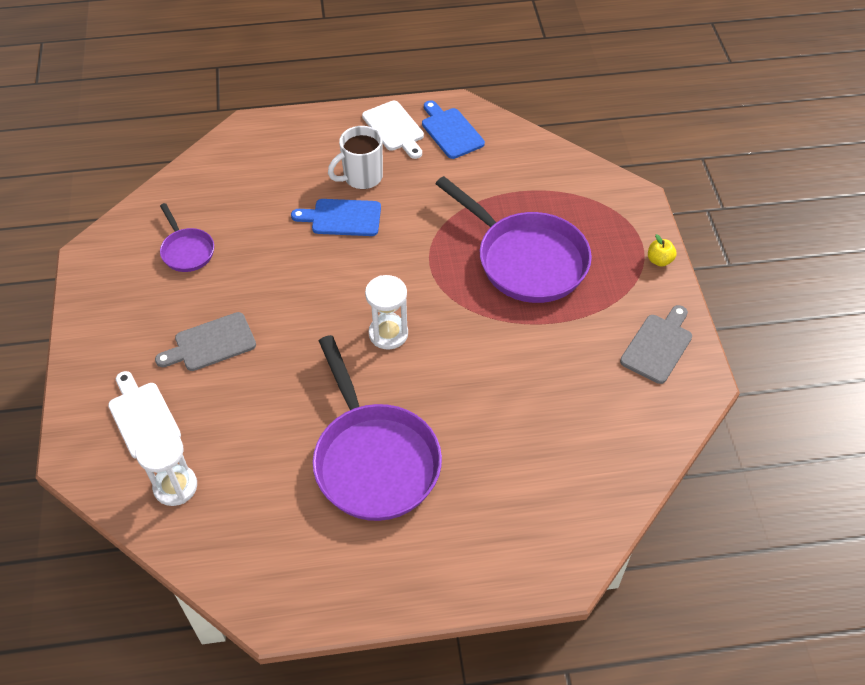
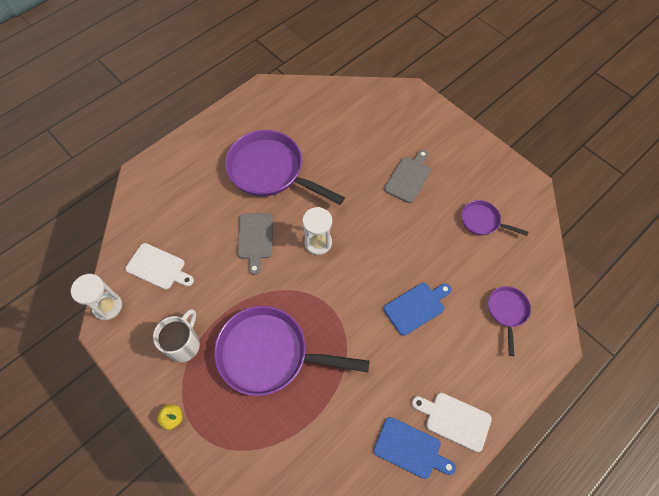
camera: 145 degrees right, 10 degrees up
(142, 417) = (402, 125): white cutting board -> white cutting board (158, 267)
(175, 486) = (354, 107): white hourglass -> white hourglass (108, 306)
(261, 168) = (507, 311): none -> purple pan
(361, 177) = (435, 351): white mug -> white mug (184, 344)
(658, 346) = (144, 339): grey cutting board -> grey cutting board (255, 238)

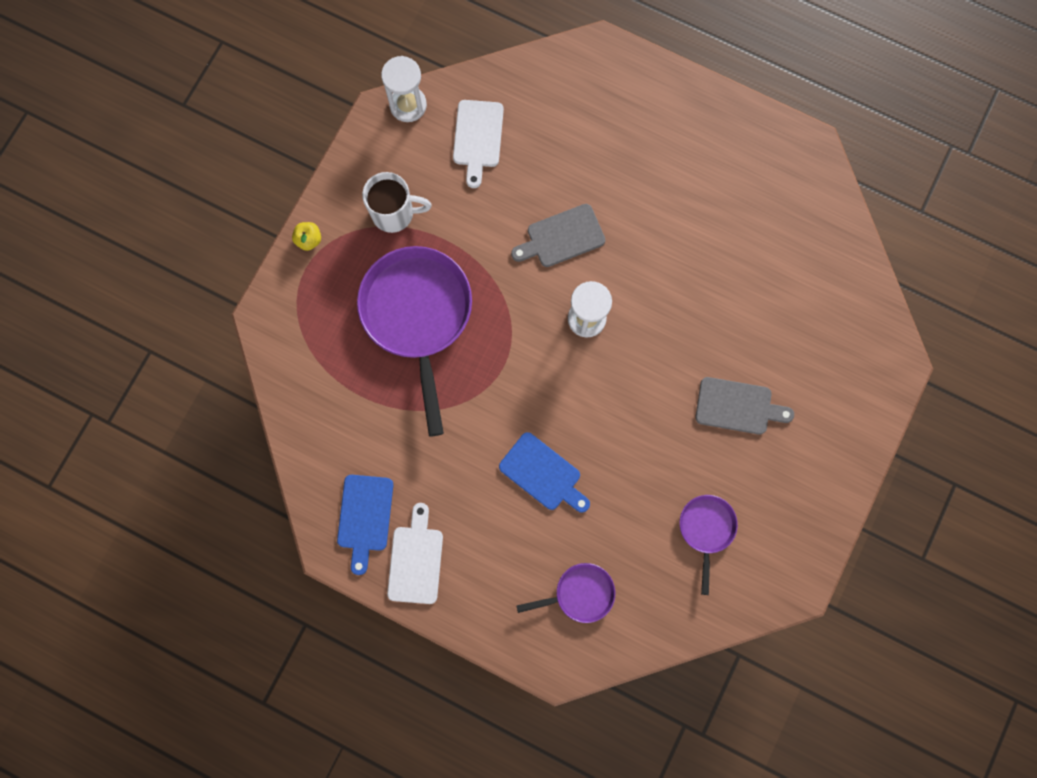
camera: 70 degrees right, 15 degrees up
(270, 171) = (671, 214): purple pan -> none

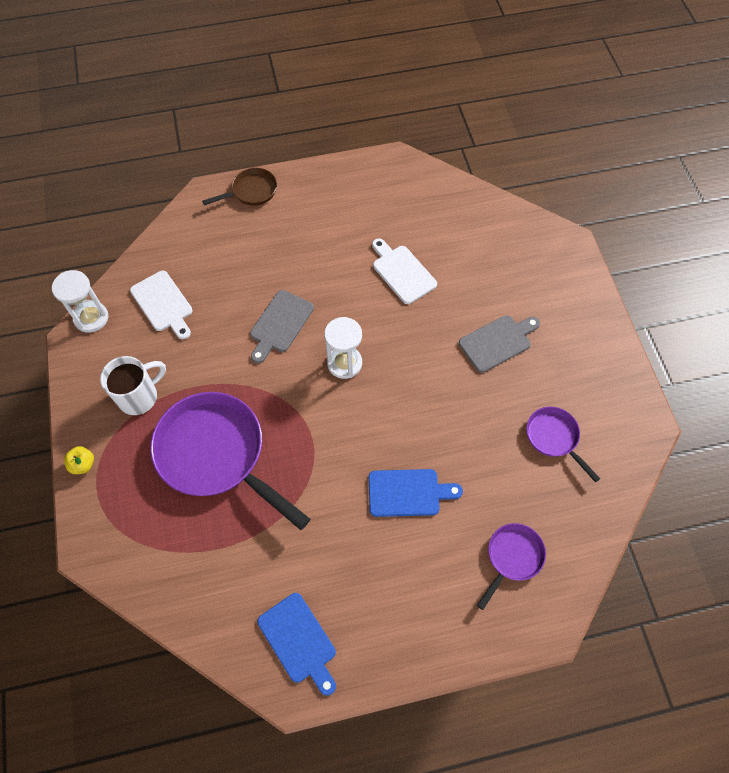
camera: 40 degrees left, 15 degrees down
(415, 560) = (368, 640): white cutting board -> white cutting board (402, 272)
(644, 78) = (251, 191): none -> brown pan

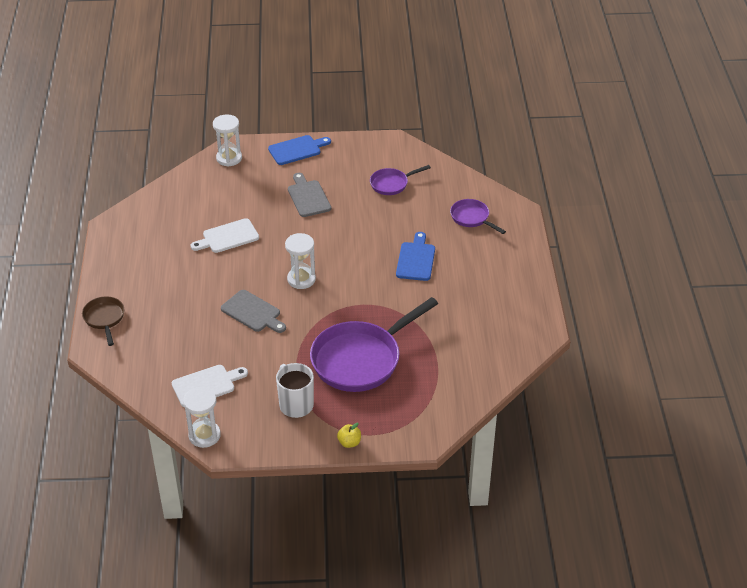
camera: 80 degrees left, 20 degrees down
(299, 641) = (511, 326): blue cutting board -> blue cutting board (297, 150)
(545, 242) = (229, 158): none -> white hourglass

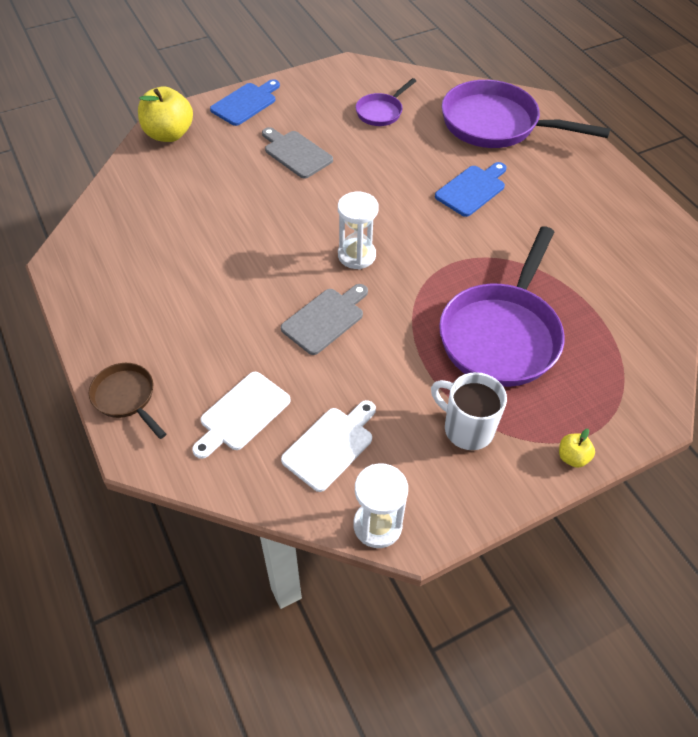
camera: 25 degrees left, 10 degrees up
(228, 237) = (229, 230): white cutting board -> white cutting board (242, 414)
(229, 158) = (169, 134): white hourglass -> yellow apple
(253, 312) = (325, 319): grey cutting board -> grey cutting board turned 60 degrees counterclockwise
(416, 259) = (472, 189): blue cutting board -> blue cutting board turned 60 degrees clockwise
(471, 218) = (496, 124): purple pan -> purple pan, size x2.04

